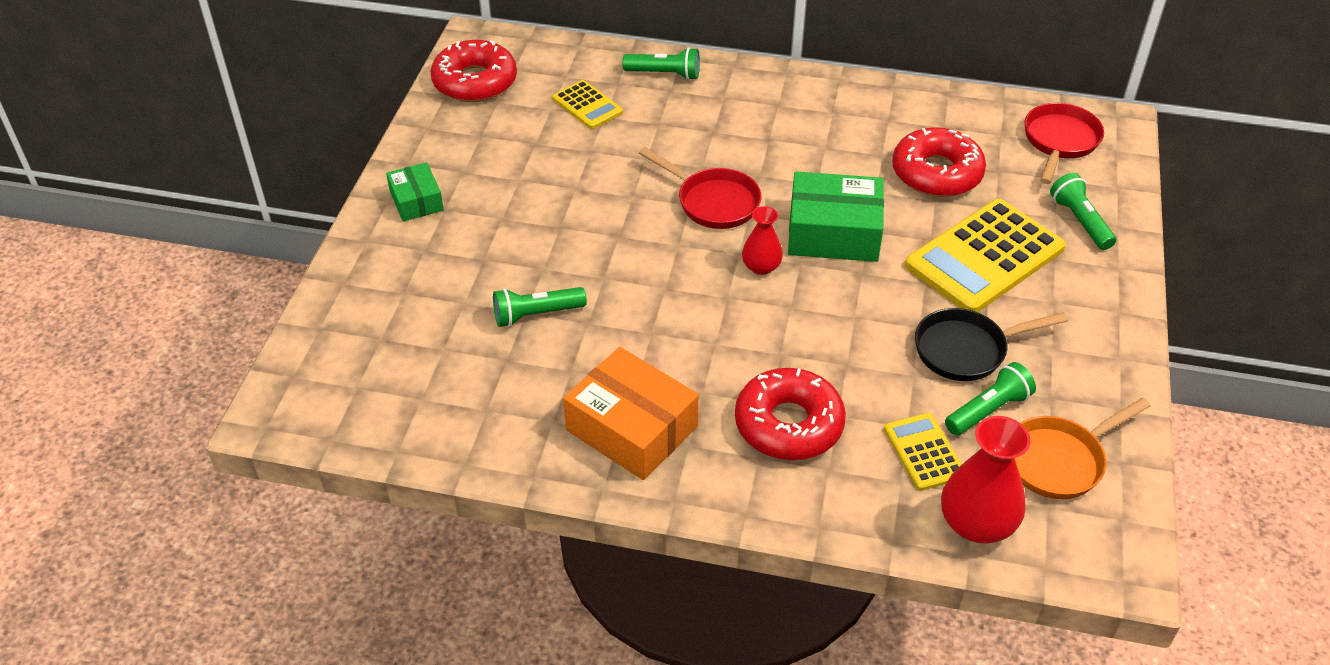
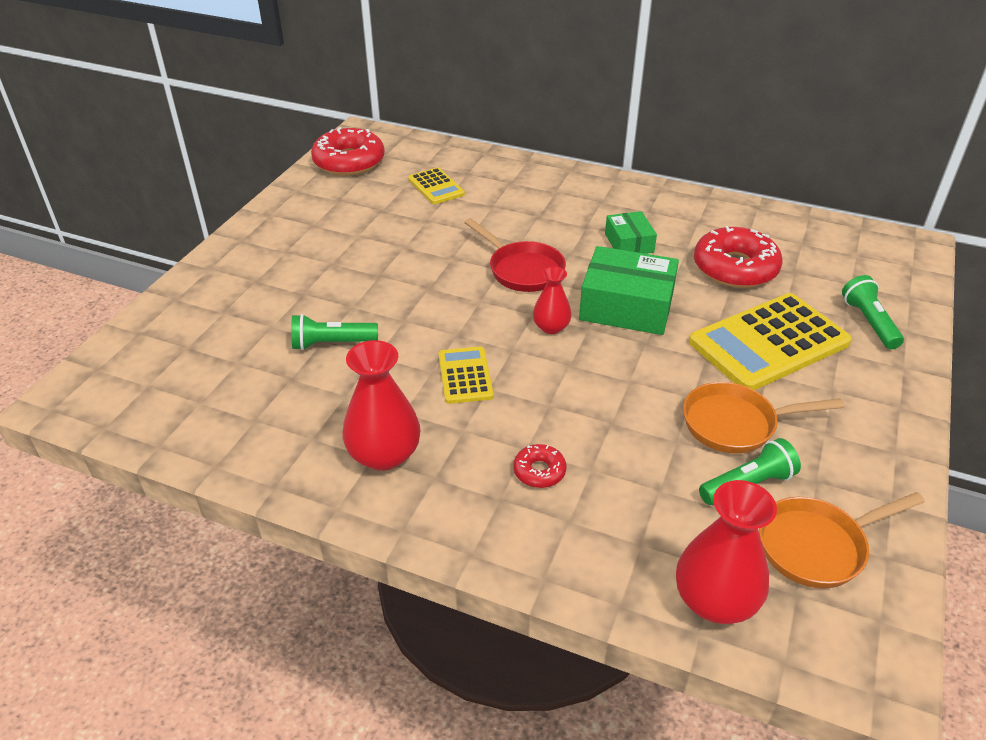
camera: 10 degrees right, 5 degrees down
(416, 201) = (265, 242): green box -> green box (629, 243)
(631, 428) = (384, 454): orange box -> red vase
(665, 74) = (509, 170): green flashlight -> none
(788, 424) = (539, 471): red donut -> red donut, size x0.48
(924, 452) = (672, 517): yellow calculator -> yellow calculator (465, 375)
(966, 350) = (736, 424): black pan -> orange pan
(1059, 142) = (857, 254): red pan -> none

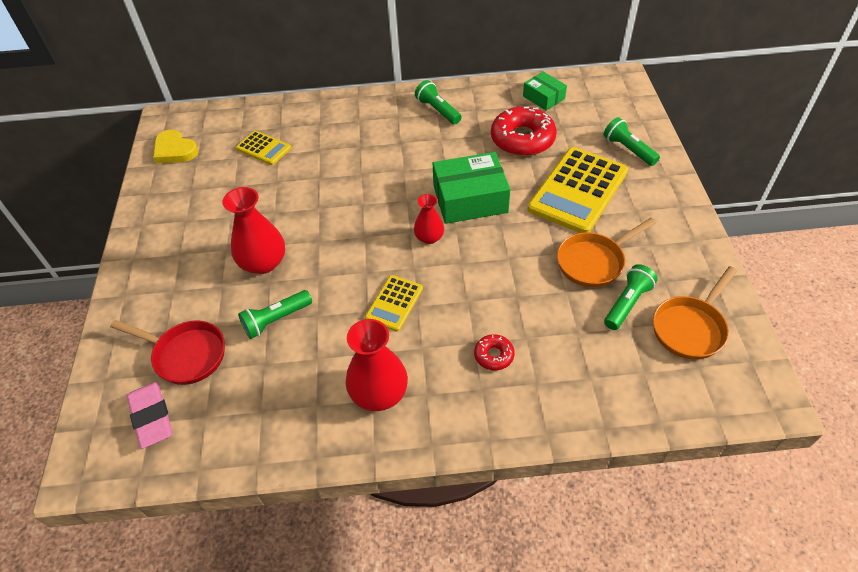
camera: 25 degrees left, 10 degrees up
(153, 381) = (152, 417): none -> pink eraser
(349, 162) = (175, 150): red donut -> yellow heart
(465, 375) = (394, 303): yellow calculator -> yellow calculator turned 120 degrees counterclockwise
(522, 270) = (378, 197): red pan -> red pan (186, 355)
(629, 243) = (439, 145): green box -> green box (543, 97)
(652, 209) = (437, 110): none -> green flashlight
(715, 600) = (656, 395): red vase -> red vase (263, 262)

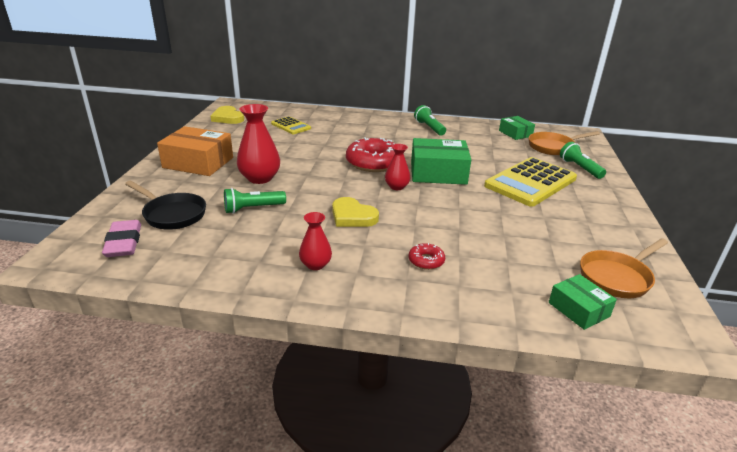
camera: 10 degrees right, 20 degrees down
(175, 252) = (198, 162): none -> orange box
(186, 355) = (172, 214): red pan -> black pan
(379, 393) = (315, 264): red vase -> red vase, size x0.59
(394, 303) = (352, 216): yellow calculator -> yellow heart
(522, 139) = (491, 150): red donut -> red donut (373, 163)
(594, 262) = (534, 222): orange pan -> orange pan (553, 147)
(627, 303) = (558, 251): green flashlight -> none
(659, 386) = (578, 309): none -> green box

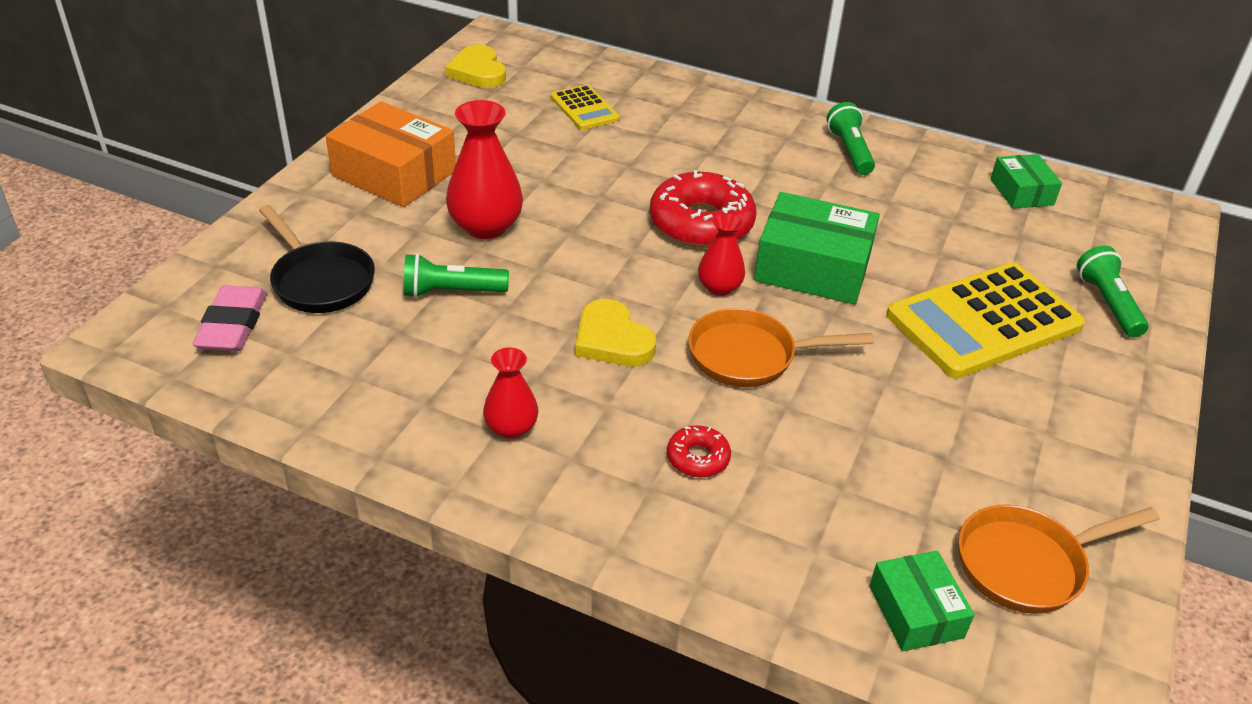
camera: 15 degrees right, 10 degrees up
(553, 147) = (1083, 240): orange pan -> orange pan (750, 356)

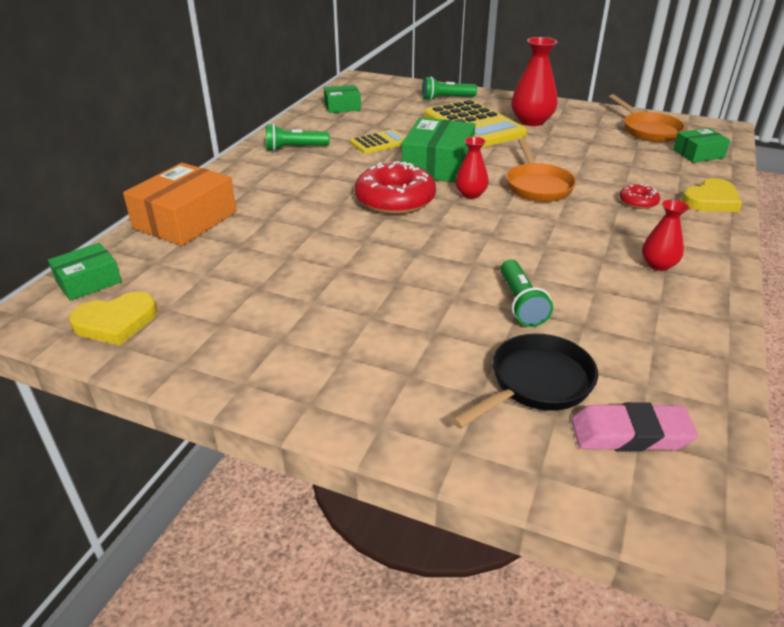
camera: 90 degrees left, 5 degrees down
(394, 173) = (335, 359): orange box -> orange box (185, 220)
(486, 226) = (420, 293): red vase -> red vase (531, 121)
(542, 53) = (88, 281): none -> green box
(584, 108) = (214, 252): yellow calculator -> yellow calculator (379, 142)
(612, 339) = (545, 230): yellow heart -> yellow heart (711, 200)

